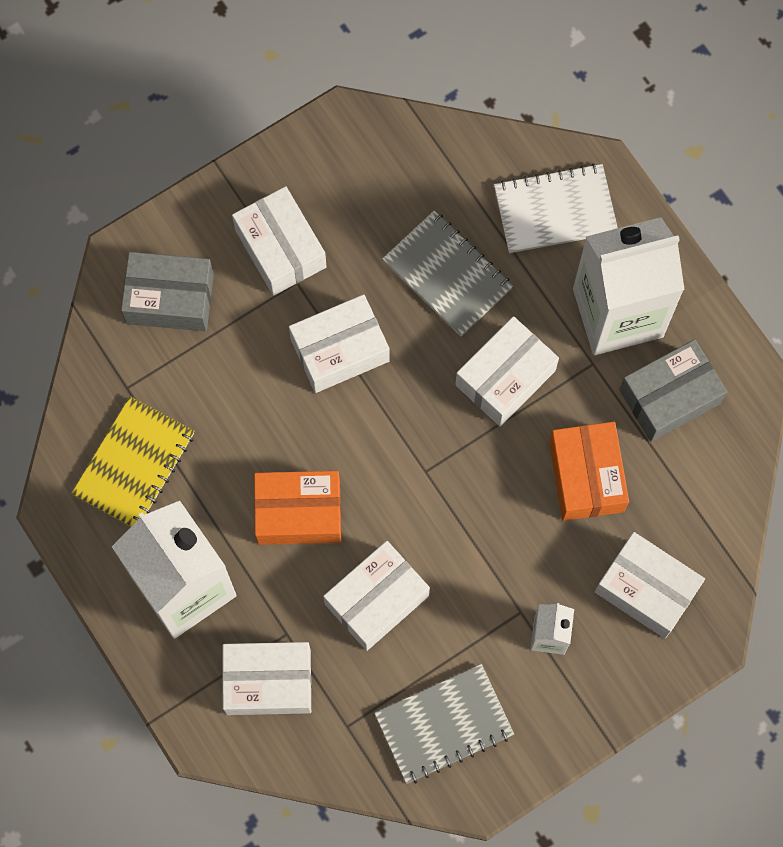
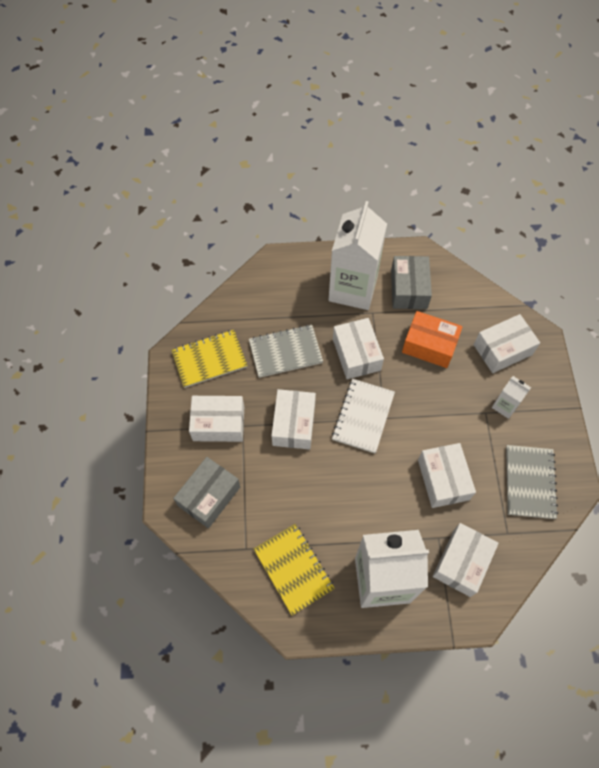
camera: 60 degrees left, 10 degrees down
(299, 512) = (372, 493): orange box -> none
(371, 177) = (209, 359): none -> yellow notebook
(555, 210) = (283, 288): white notebook -> white notebook (363, 416)

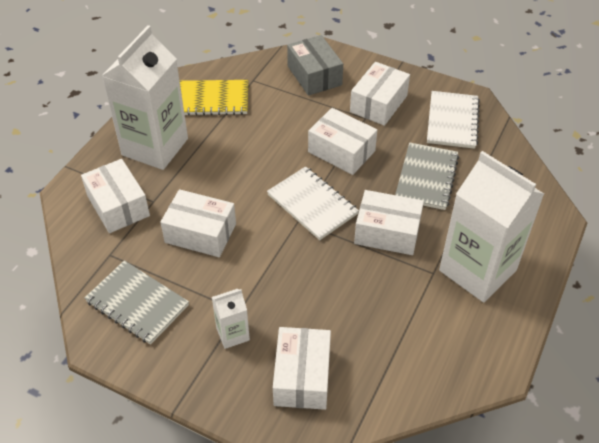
camera: 120 degrees right, 15 degrees down
(209, 359) = (452, 121): yellow notebook -> white notebook
(408, 289) = (447, 326): grey box -> none
(429, 345) = (356, 304): orange box -> none

